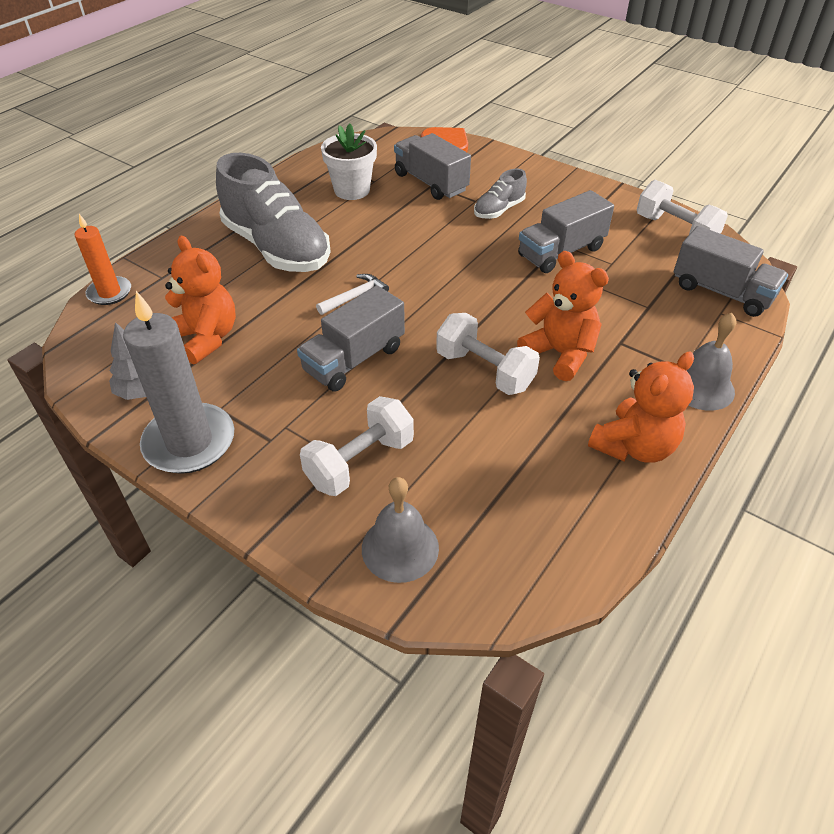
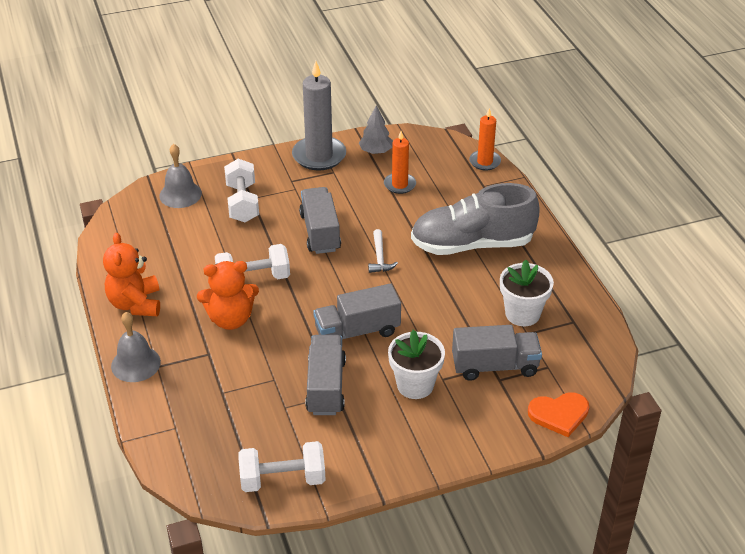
camera: 125 degrees right, 5 degrees down
(206, 338) = (399, 185): orange teddy bear -> orange candle
(499, 210) = (415, 385): grey shoe -> white flower pot
(721, 292) = (191, 446): grey truck -> grey truck (357, 331)

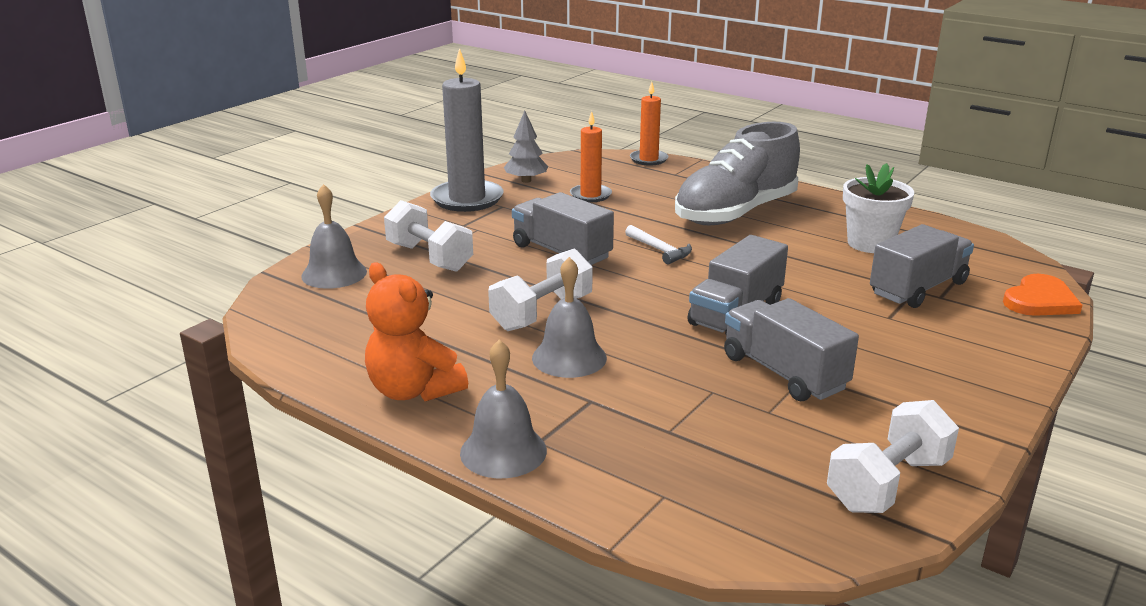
camera: 35 degrees left, 15 degrees down
(230, 319) = (569, 357): orange teddy bear -> grey bell
(415, 385) = (872, 333): white flower pot -> none

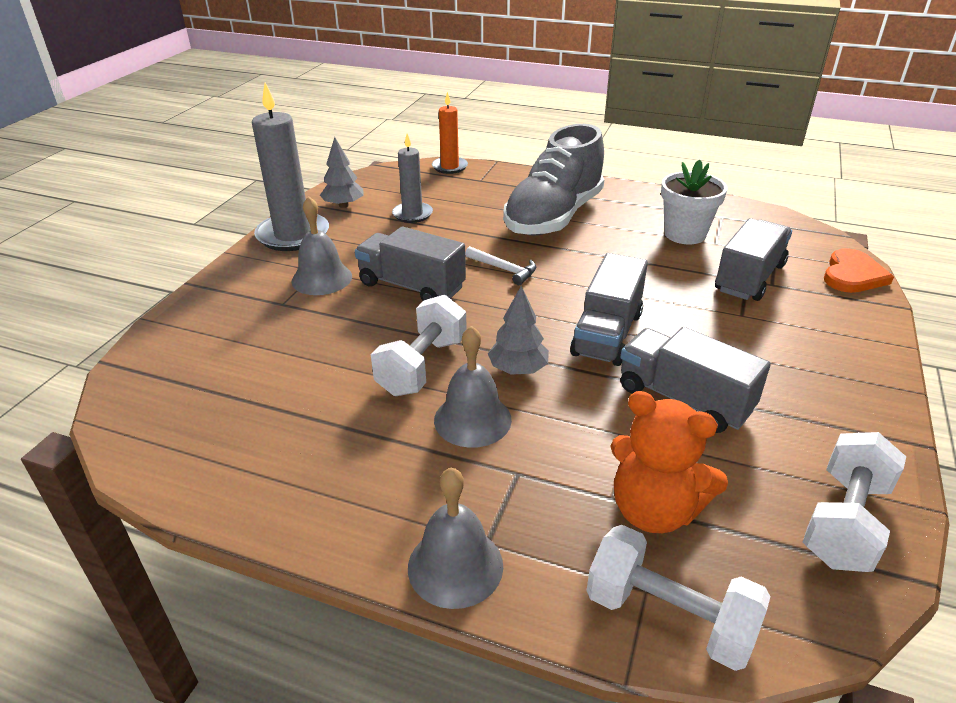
camera: 15 degrees left, 10 degrees up
(334, 274) = (183, 351): grey bell -> grey bell (322, 278)
(413, 390) = (325, 498): orange teddy bear -> orange teddy bear (654, 510)
(429, 257) = (280, 313): white dumbbell -> white dumbbell (669, 616)
(590, 195) = (412, 214): orange candle -> grey candle
(632, 328) = (518, 369): none -> grey tree

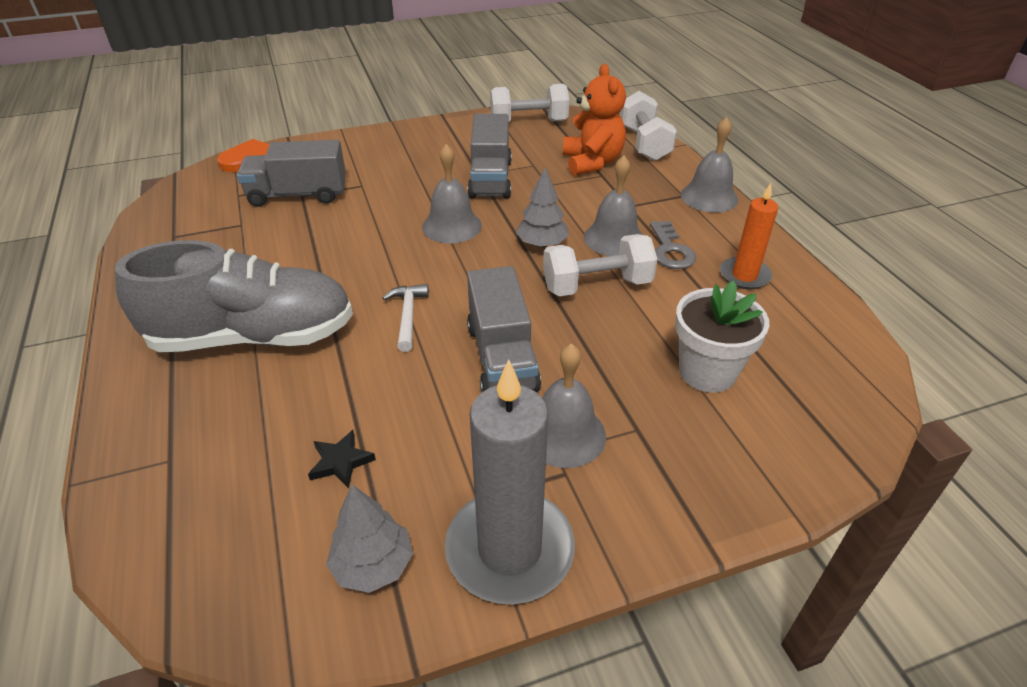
camera: 130 degrees left, 5 degrees up
(407, 445) = (670, 250): none -> grey key
(412, 214) = (341, 462): grey candle -> black star
(449, 167) = (129, 529): orange candle -> orange candle (744, 276)
(607, 334) = (451, 226): grey truck -> grey bell
(685, 234) = (233, 244): white flower pot -> white flower pot (707, 372)

